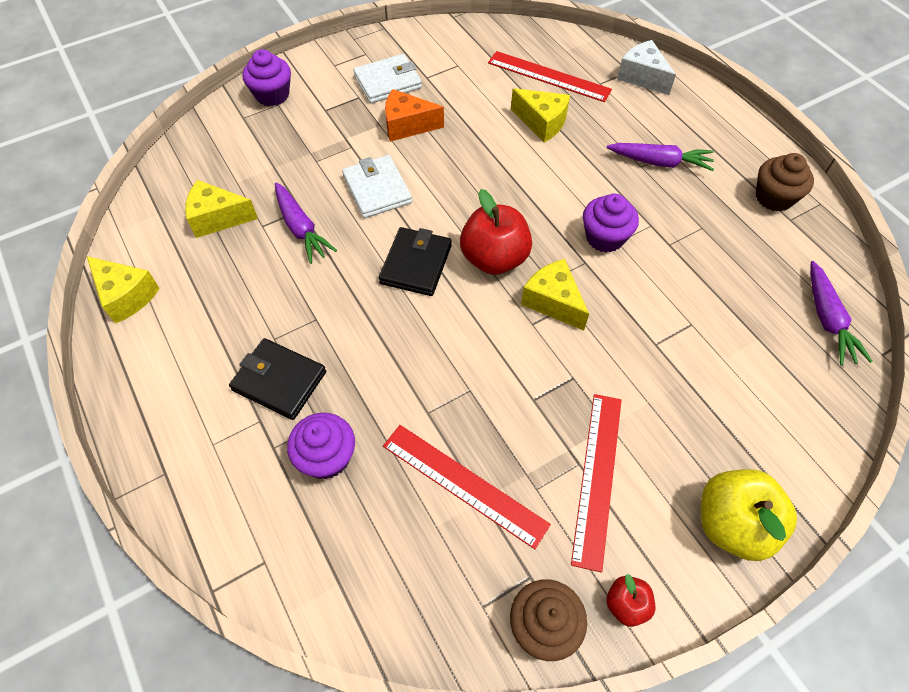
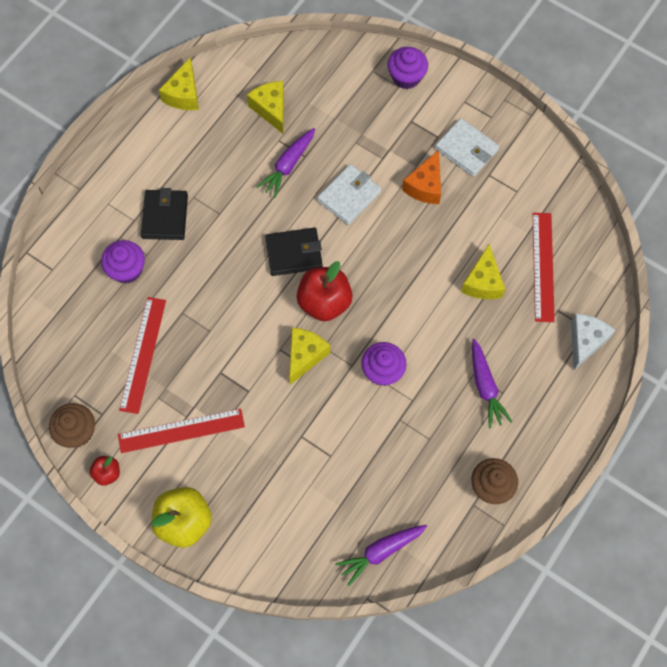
camera: 65 degrees right, 10 degrees up
(407, 126) = (425, 186): orange cheese -> orange cheese turned 135 degrees counterclockwise

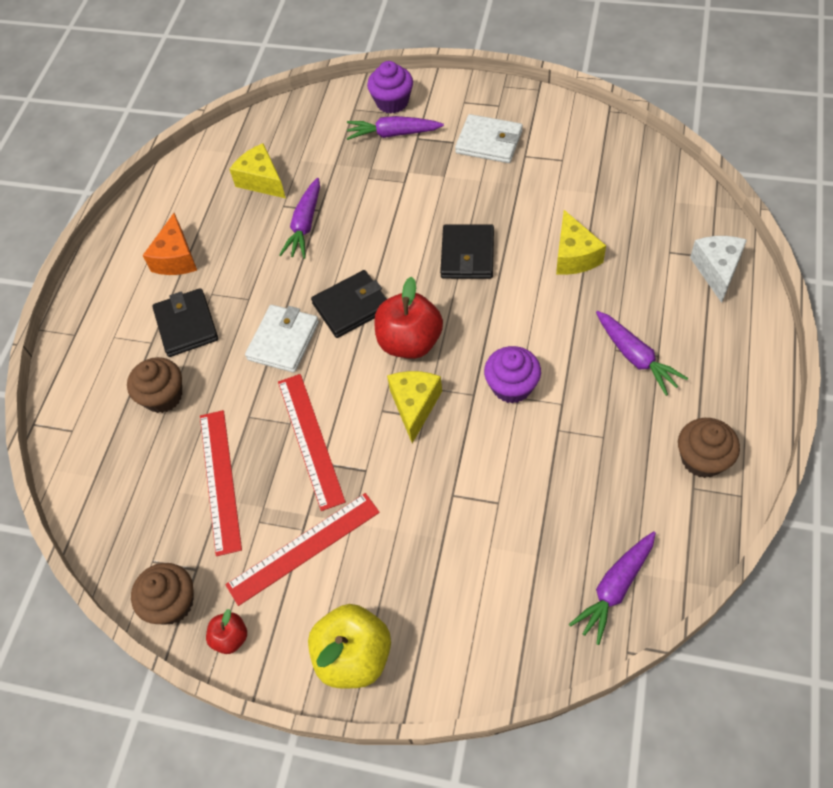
camera: 15 degrees left, 10 degrees down
(127, 269) = (163, 396): purple cupcake -> brown cupcake
(184, 94) = (159, 201): yellow cheese -> none
(349, 196) = (386, 229): white wallet -> white wallet (283, 341)
(393, 109) = (393, 134): none -> purple carrot
(401, 246) = (467, 254): none -> black wallet
(425, 186) = (463, 190): orange cheese -> orange cheese (176, 258)
(543, 266) = (630, 217): red ruler -> red ruler (310, 440)

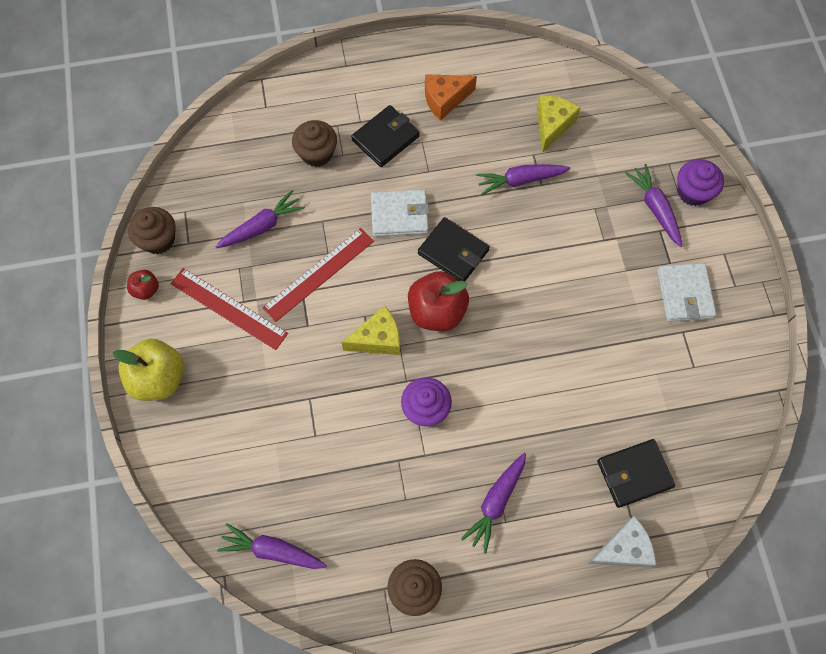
camera: 60 degrees right, 10 degrees up
(220, 480) = (262, 226): red ruler -> purple carrot
(467, 254) = (546, 323): black wallet -> black wallet (634, 474)
(574, 256) = (584, 415): yellow cheese -> none

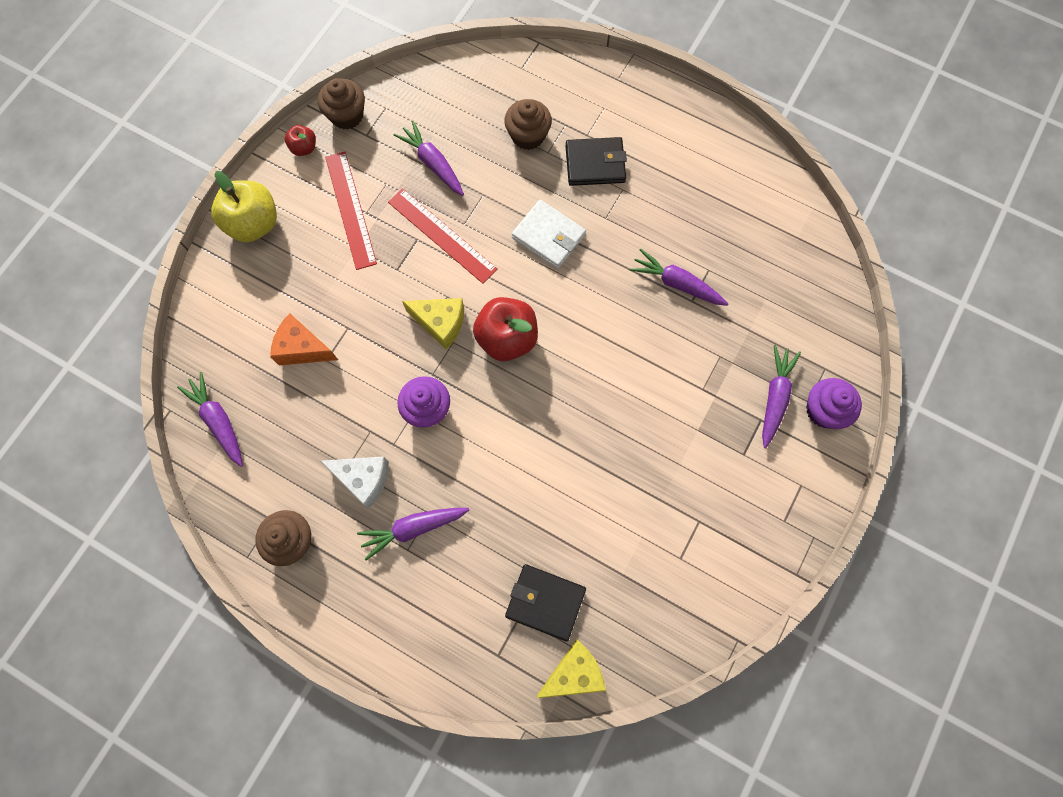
camera: 40 degrees right, 5 degrees up
(262, 226) = (433, 163): purple carrot -> purple carrot turned 135 degrees counterclockwise
(319, 274) = (442, 235): red ruler -> red ruler turned 45 degrees clockwise
(445, 100) = (674, 168): orange cheese -> orange cheese (303, 348)
(453, 252) = (565, 300): black wallet -> none
(552, 126) = (748, 257): yellow cheese -> yellow cheese (574, 672)
(623, 549) = (479, 653): white cheese -> white cheese (363, 479)
(685, 294) = (731, 491): white wallet -> none

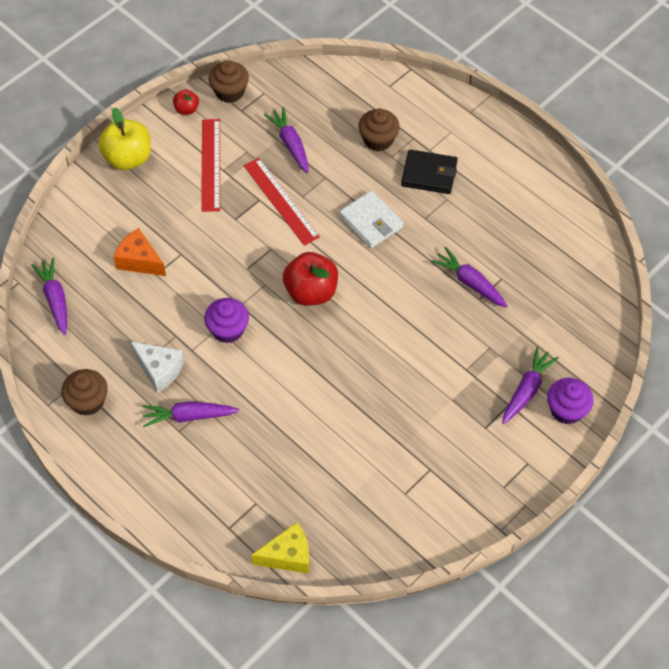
camera: 15 degrees right, 15 degrees down
(440, 323) = (259, 268): yellow cheese -> none
(545, 602) = (280, 498): black wallet -> none

